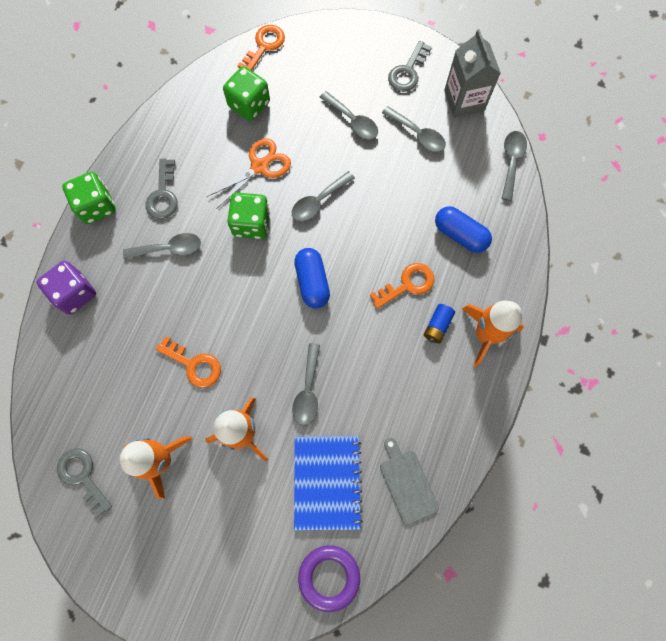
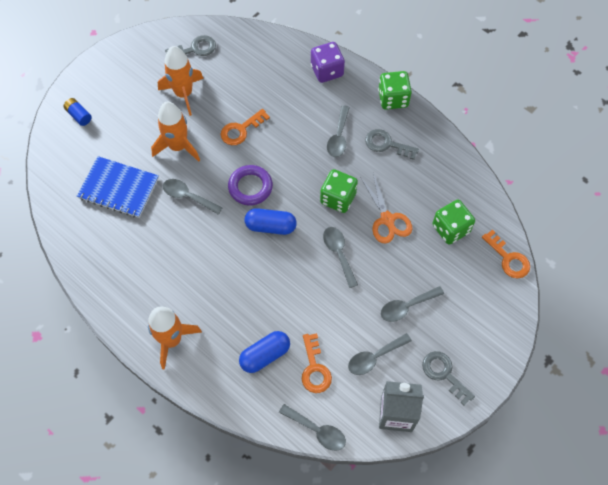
camera: 110 degrees right, 10 degrees down
(329, 577) = (58, 169): purple ring -> purple ring (250, 187)
(407, 284) = (239, 296): orange key -> orange key (314, 368)
(407, 483) = (91, 239): grey cutting board -> none
(437, 326) = (195, 305): blue battery -> blue battery (79, 115)

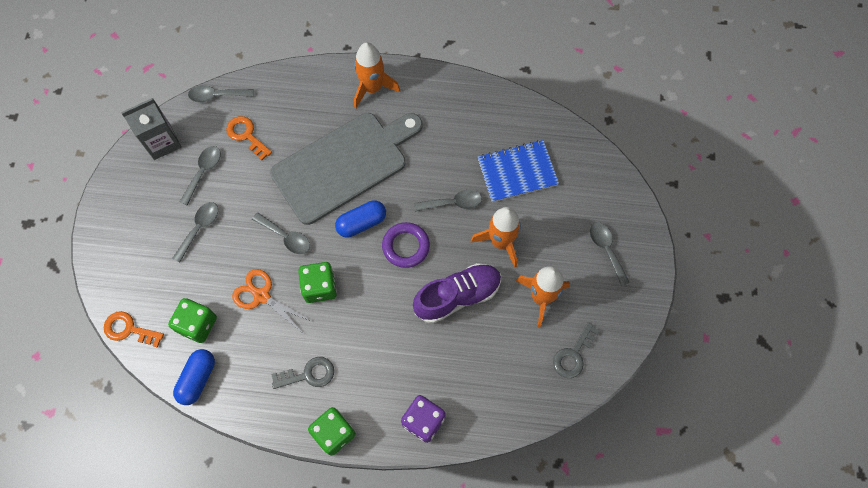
camera: 145 degrees right, 5 degrees up
(79, 115) = (613, 212): blue battery -> none
(241, 130) = (457, 296): orange key -> purple shoe
(249, 284) = (344, 164): none -> grey cutting board
(265, 355) = (292, 121): blue capsule -> blue capsule (198, 379)
(338, 137) = (360, 351): grey spoon -> grey spoon (606, 250)
(444, 374) = (139, 194): grey key -> none

